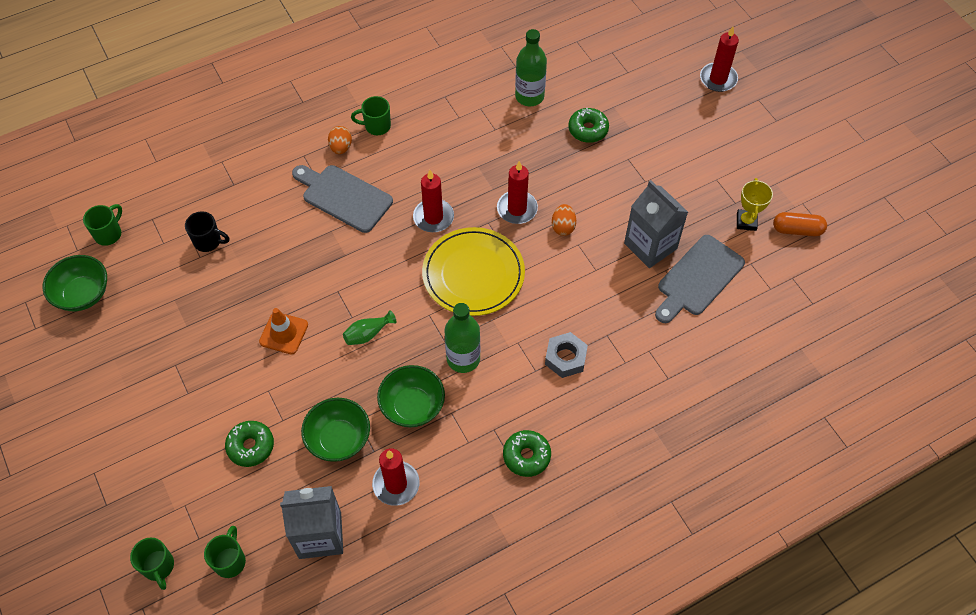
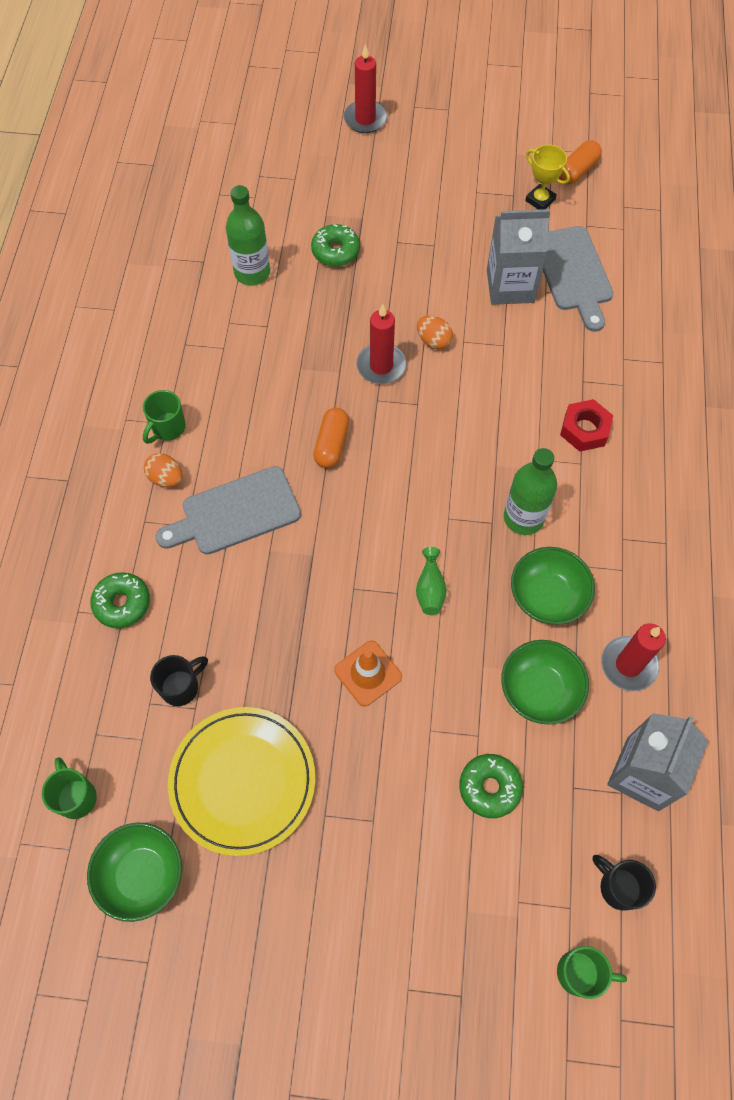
camera: 55 degrees left, 5 degrees up
(230, 561) = (618, 887): green mug -> black mug
(433, 217) = (331, 444): red candle -> orange capsule
(473, 274) = (429, 450): yellow plate -> yellow plate (242, 781)
(526, 456) = (670, 527): green donut -> green donut (122, 603)
(565, 358) = (584, 429): grey nut -> red nut

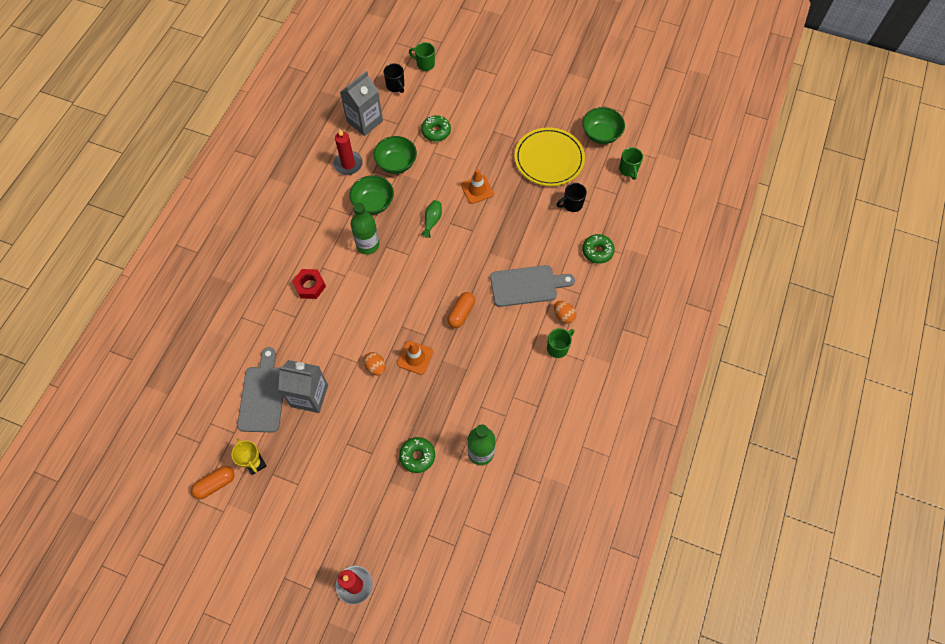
camera: 165 degrees left, 0 degrees up
(381, 366) = (415, 357): red candle -> orange traffic cone

